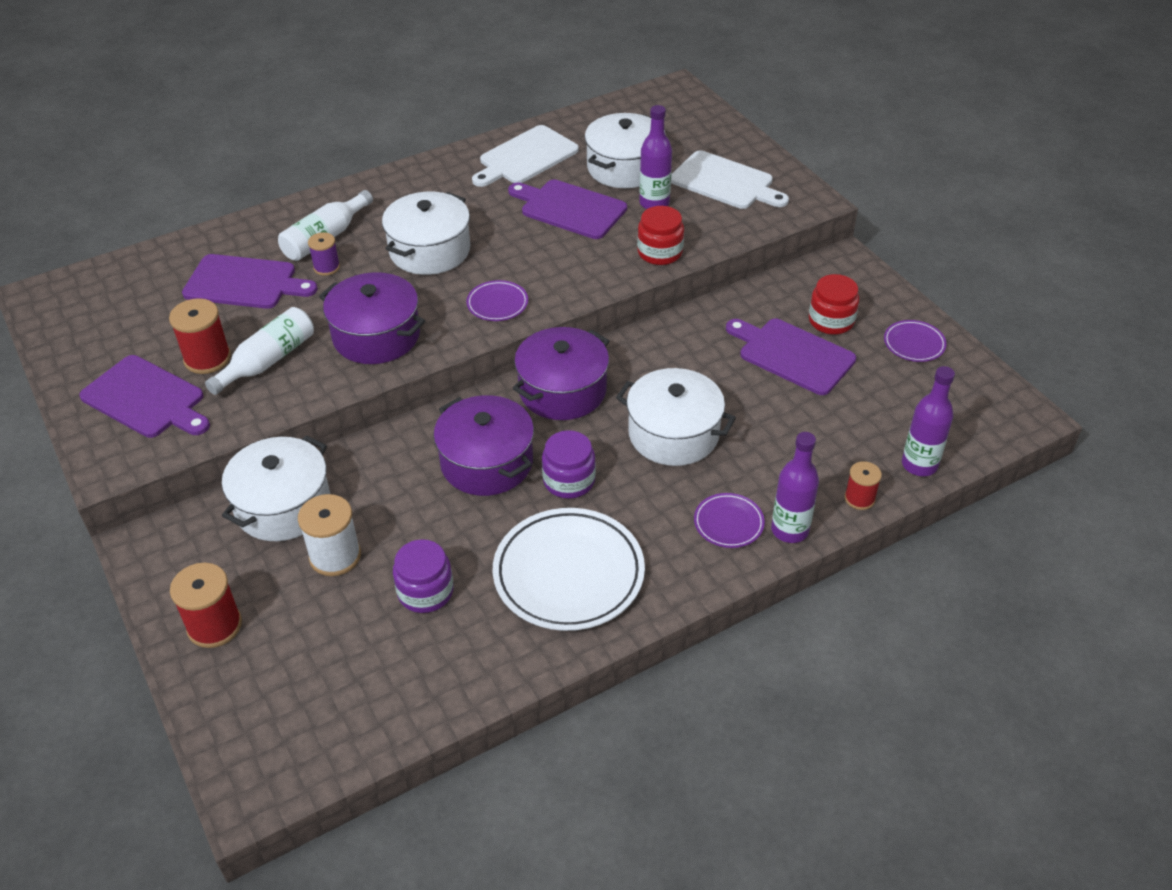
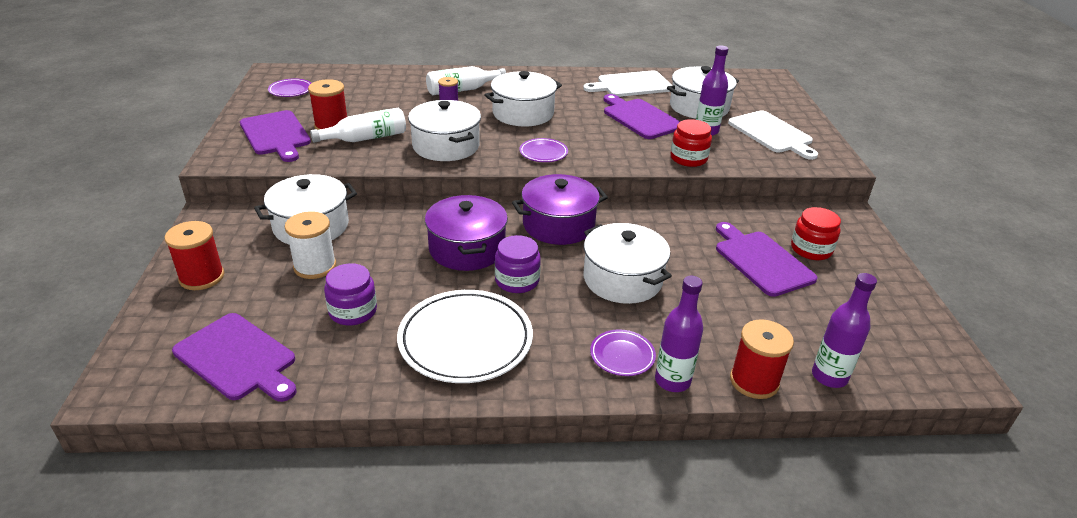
camera: 25 degrees right, 10 degrees down
(244, 283) = (391, 97): purple cutting board -> purple cutting board (238, 358)
(376, 336) = (446, 146): purple pot -> white pot
(859, 498) = (754, 381): red spool -> red spool, size x1.63
(914, 344) = (879, 288): purple plate -> purple plate (291, 90)

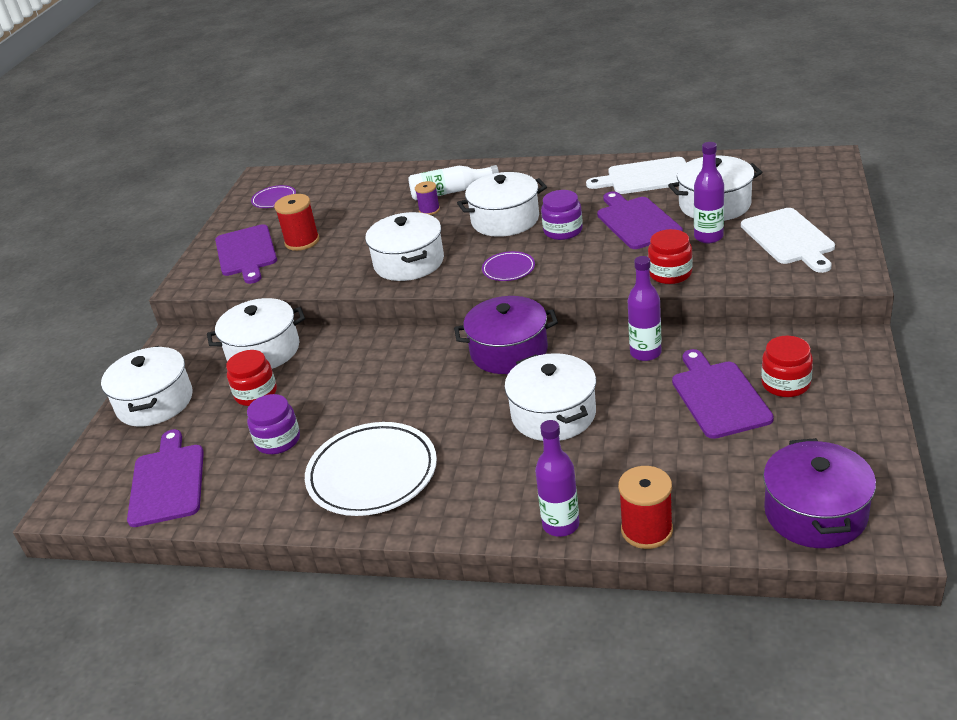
camera: 20 degrees right, 0 degrees up
(202, 277) = (155, 402): red spool -> white pot
(238, 358) = (167, 482): purple cutting board -> purple cutting board turned 150 degrees counterclockwise
(315, 266) = (256, 393): white spool -> red jar
(366, 138) = (331, 255): white bottle -> none
(467, 249) = (405, 377): purple pot -> purple pot (815, 513)
(517, 280) = (443, 413): purple jar -> purple jar (563, 231)
(622, 355) = (520, 496): purple plate -> none
(829, 376) = (732, 530): purple bottle -> purple bottle (645, 353)

